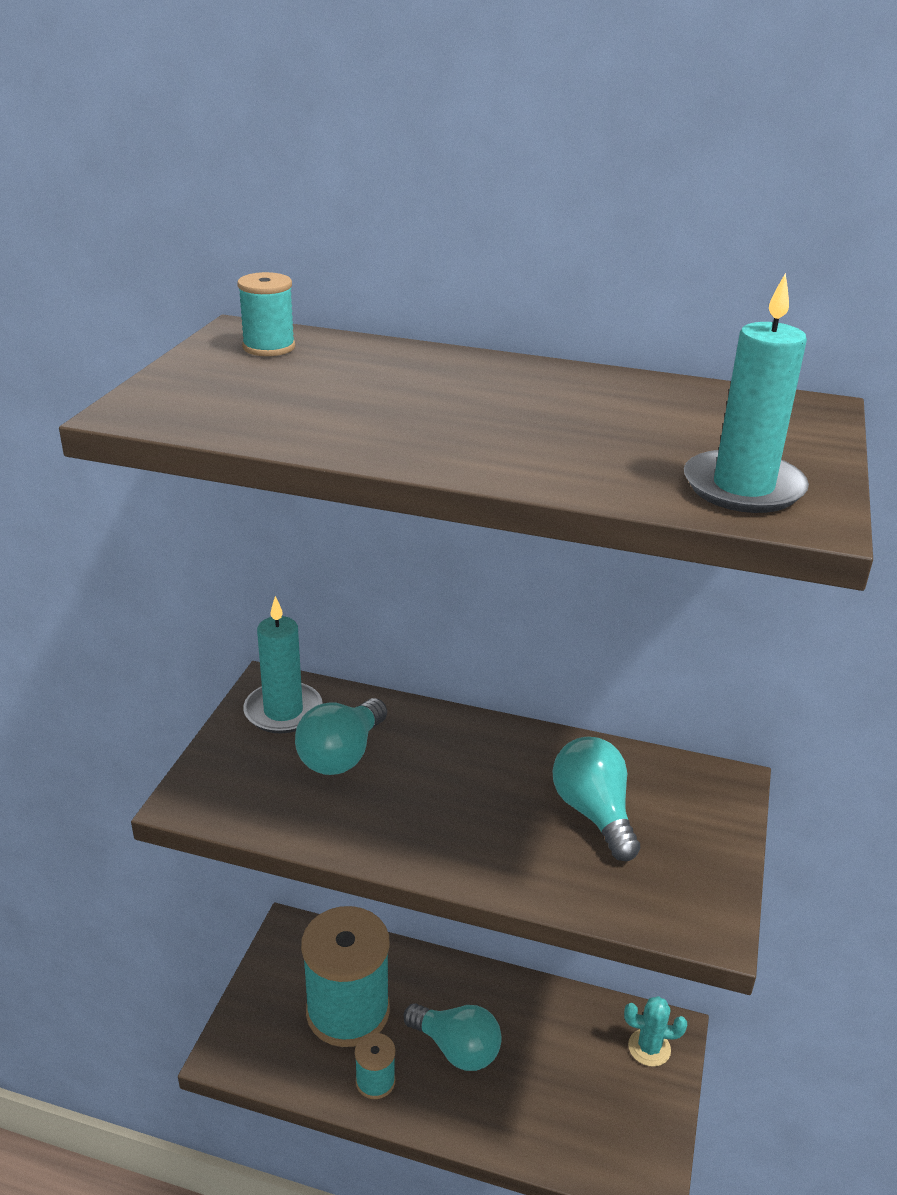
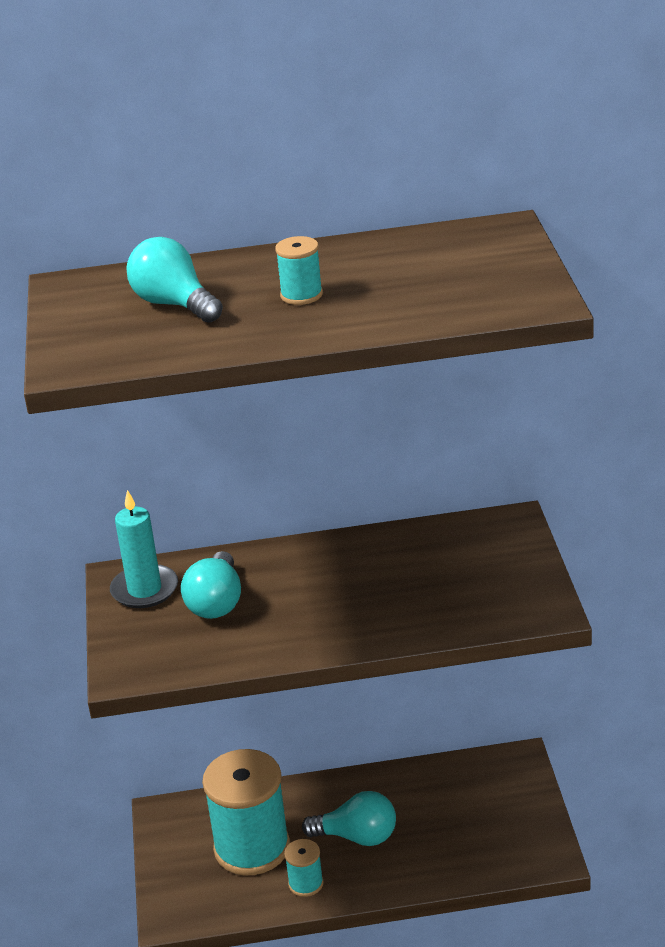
camera: 20 degrees left, 0 degrees up
(269, 347) = (100, 291): turquoise spool -> turquoise spool (301, 295)
(594, 813) = (430, 573): turquoise light bulb -> turquoise light bulb (174, 304)
(649, 1048) = (507, 776): turquoise cactus -> none
(743, 487) = (498, 296): turquoise candle -> none

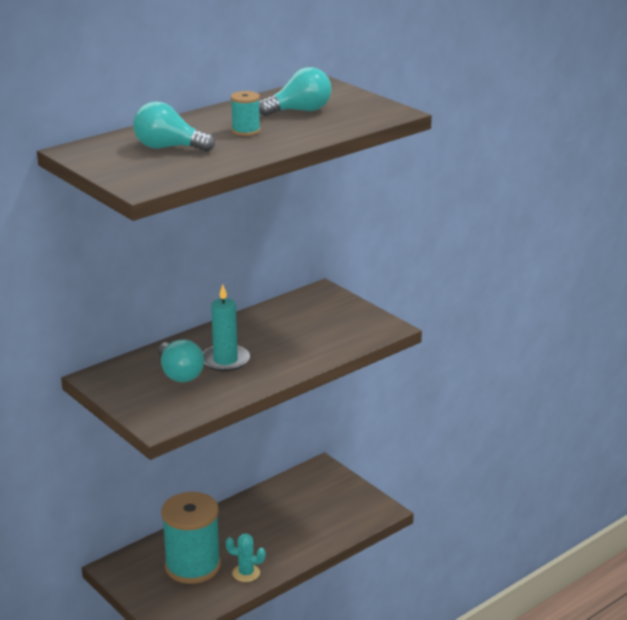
camera: 35 degrees left, 5 degrees down
(144, 590) = (122, 379): turquoise candle -> turquoise candle (225, 360)
(306, 884) = (246, 573): turquoise spool -> turquoise cactus
(357, 837) = (257, 538): turquoise light bulb -> turquoise light bulb (299, 111)

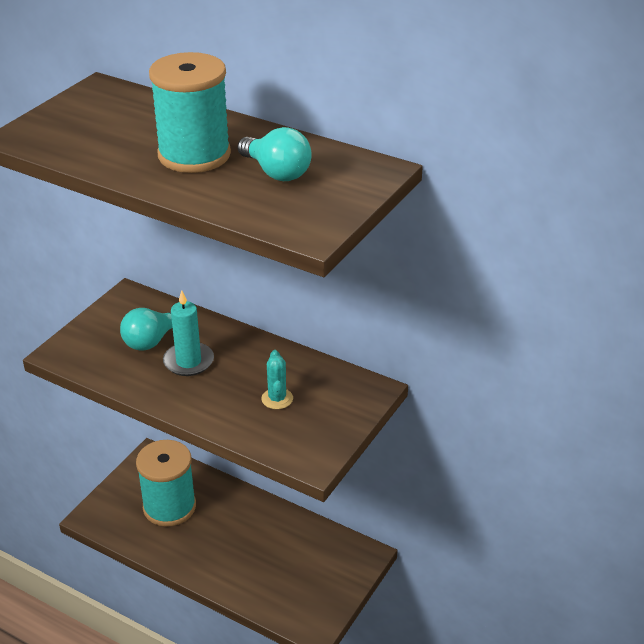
camera: 70 degrees right, 10 degrees up
(168, 148) = (125, 126): turquoise light bulb -> none
(246, 131) = (194, 155): turquoise spool -> turquoise spool, size x2.23
(246, 573) = (172, 547): turquoise cactus -> turquoise cactus (277, 399)

